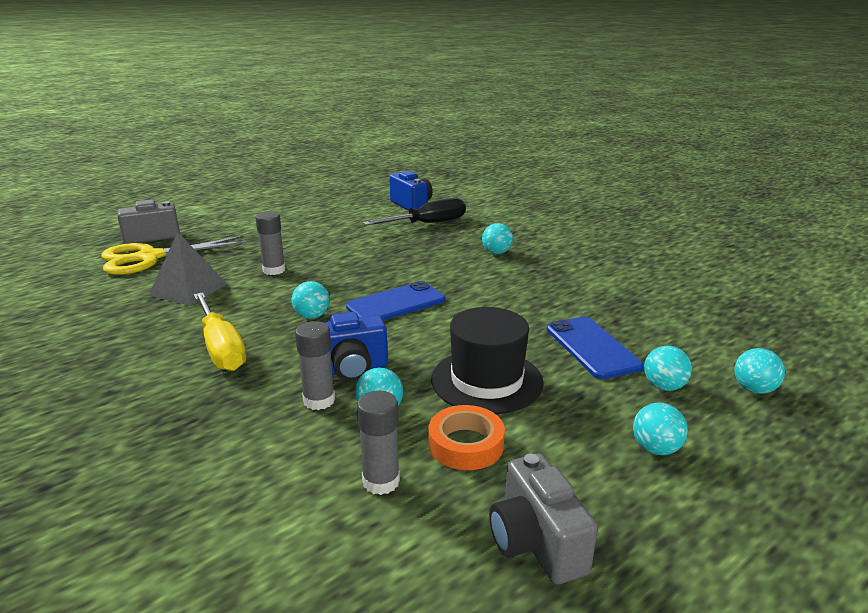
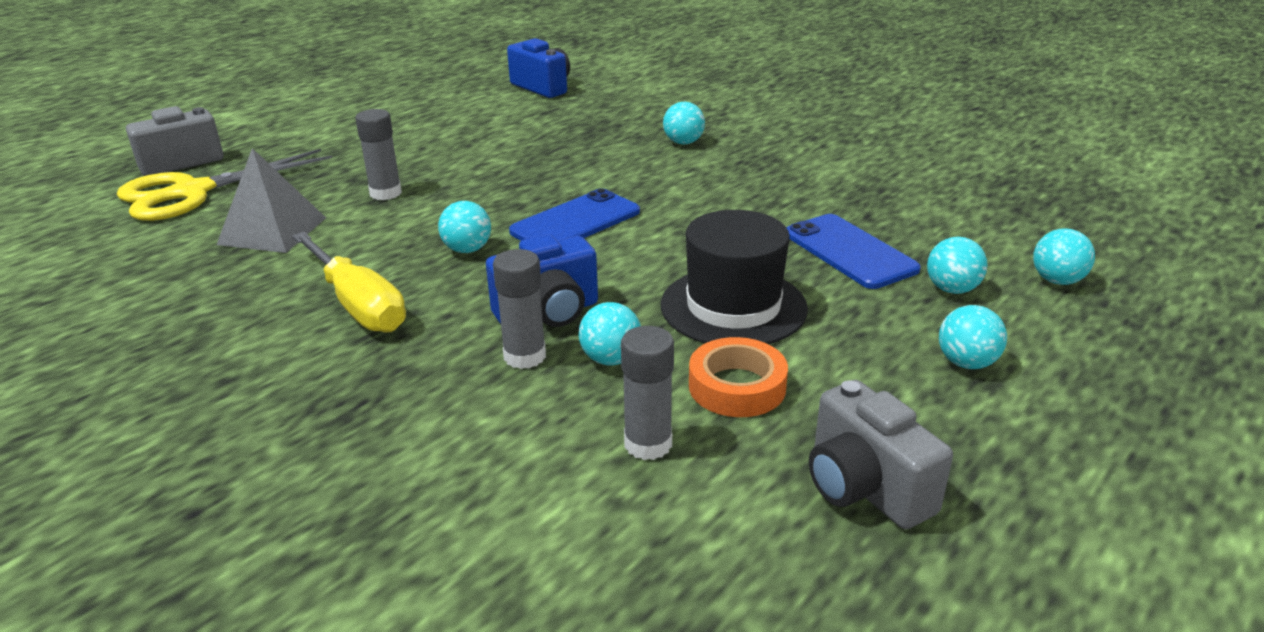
camera: 10 degrees left, 5 degrees up
(427, 224) = (575, 111): black screwdriver -> none

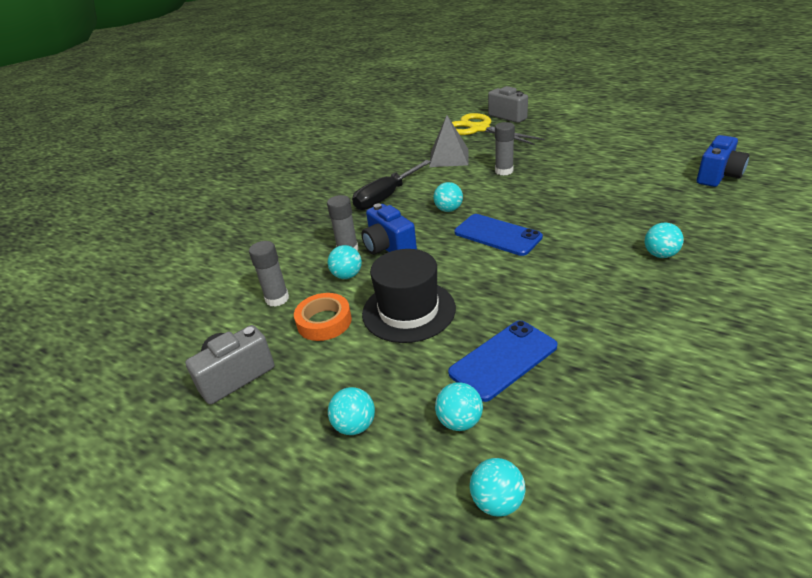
camera: 85 degrees right, 5 degrees up
(358, 304) = (386, 197): yellow screwdriver -> black screwdriver

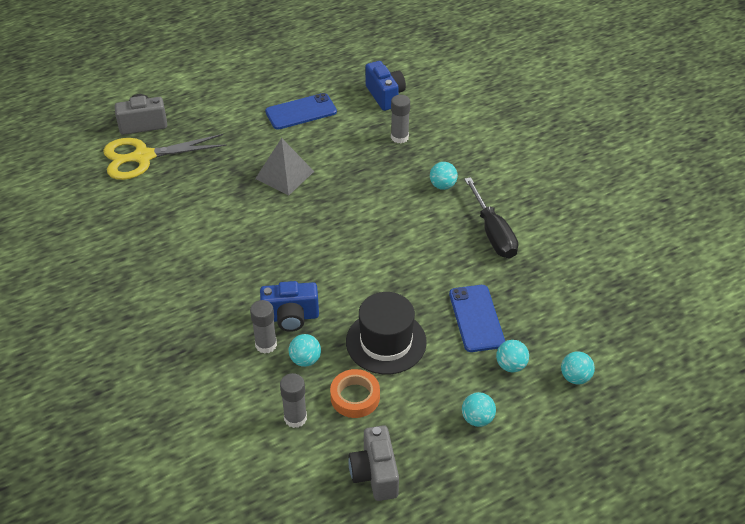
camera: 65 degrees left, 10 degrees up
(386, 197) = (201, 281): black screwdriver -> black screwdriver (493, 233)
(448, 209) = (271, 253): turquoise ball -> none
(449, 157) = (176, 206): grey pyramid -> grey pyramid (284, 175)
(497, 235) = (339, 246): blue phone -> blue phone (301, 112)
(504, 171) = (246, 188): grey glue stick -> grey glue stick (399, 137)

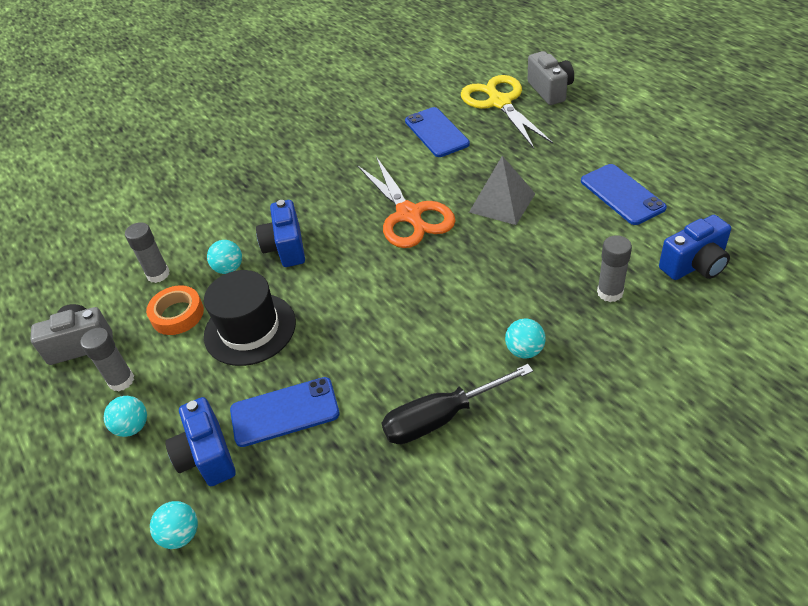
camera: 90 degrees right, 0 degrees up
(167, 203) = (436, 132): none -> blue phone
(266, 344) = (250, 237): grey glue stick -> grey glue stick (121, 380)
(277, 231) = (409, 215): none -> orange scissors
(511, 365) = (207, 456): turquoise ball -> blue camera

